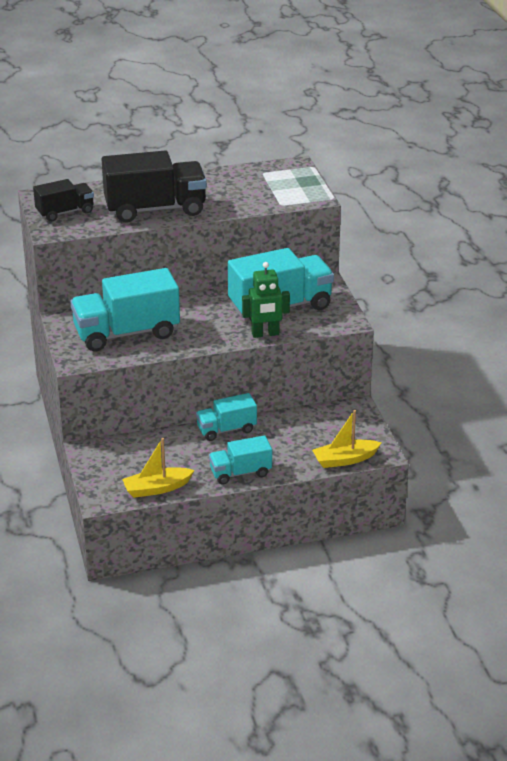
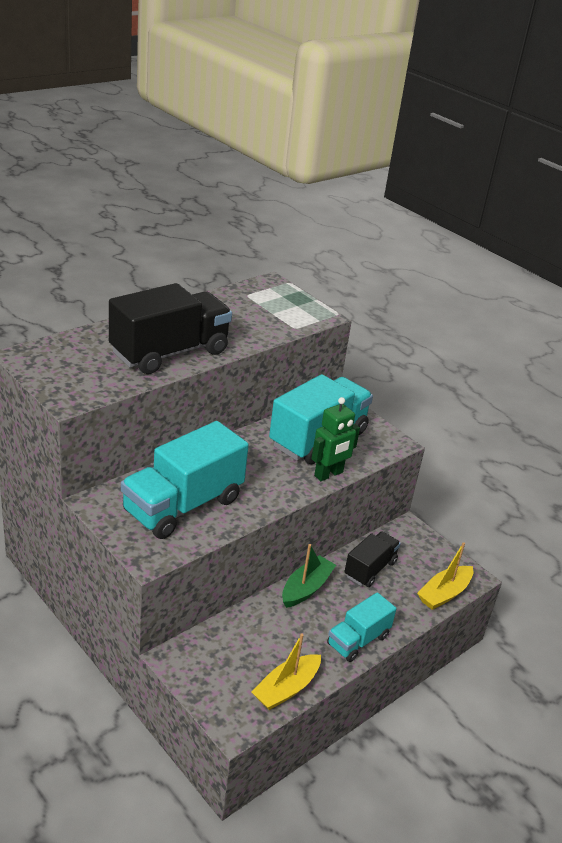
camera: 30 degrees left, 0 degrees up
(65, 212) = (68, 372): black truck -> black truck (370, 569)
(226, 429) = (306, 588): turquoise truck -> green boat

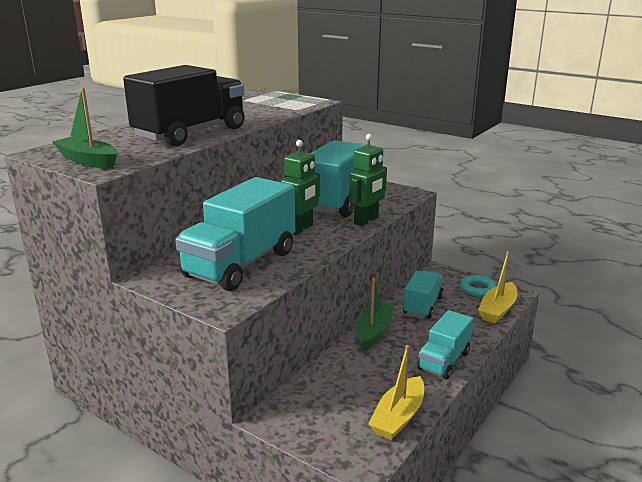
camera: 10 degrees left, 10 degrees down
(61, 380) = (88, 161): none -> green boat
(258, 470) = (301, 229): none -> green robot
(370, 569) = (422, 306): black truck -> turquoise truck
(438, 562) = (478, 289): none -> turquoise ring

